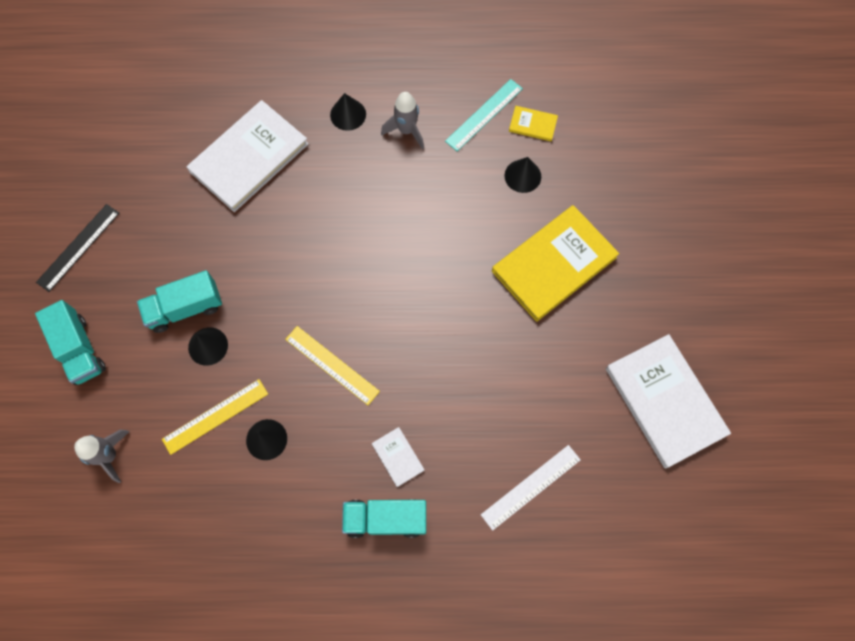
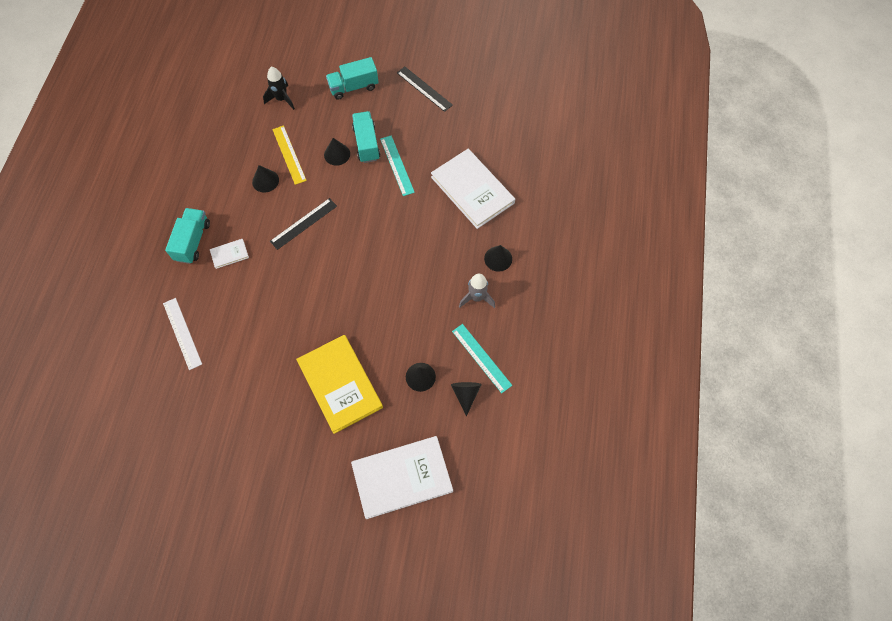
camera: 100 degrees right, 5 degrees down
(109, 455) = (282, 99): grey rocket -> black rocket
(219, 259) = (397, 165): none -> turquoise ruler
(332, 365) = (303, 223): yellow ruler -> black ruler
(533, 124) = (465, 394): yellow book -> black cone
(664, 401) = (211, 441): white book -> white book (402, 477)

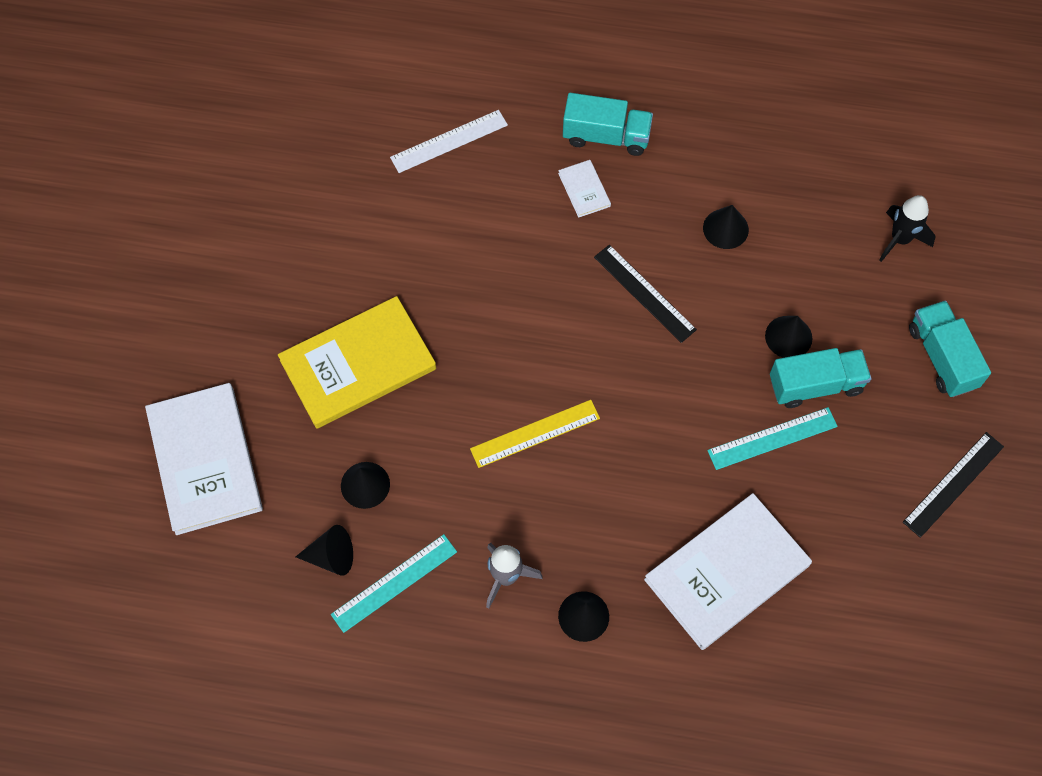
camera: 90 degrees right, 0 degrees up
(289, 154) = (781, 260): yellow ruler -> yellow ruler (535, 433)

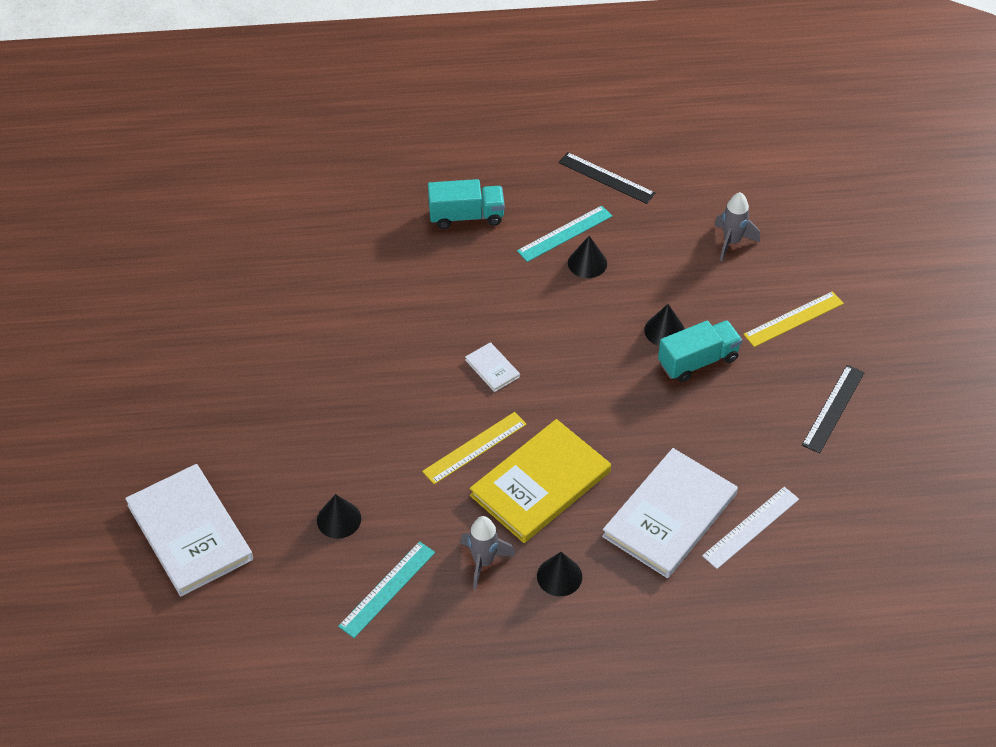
camera: 15 degrees left, 15 degrees down
(331, 556) = (325, 581): black cone -> none
(358, 364) = (305, 429): yellow book -> yellow book (540, 483)
(449, 141) = (333, 246): white ruler -> white ruler (751, 527)
(584, 190) = (460, 259): white book -> white book (492, 368)
(644, 293) = (534, 324): black ruler -> black ruler (606, 178)
(772, 438) = (675, 408): turquoise ruler -> turquoise ruler (565, 233)
(900, 239) = (732, 242): black rocket -> grey rocket
(942, 357) = (793, 319): turquoise truck -> yellow ruler

